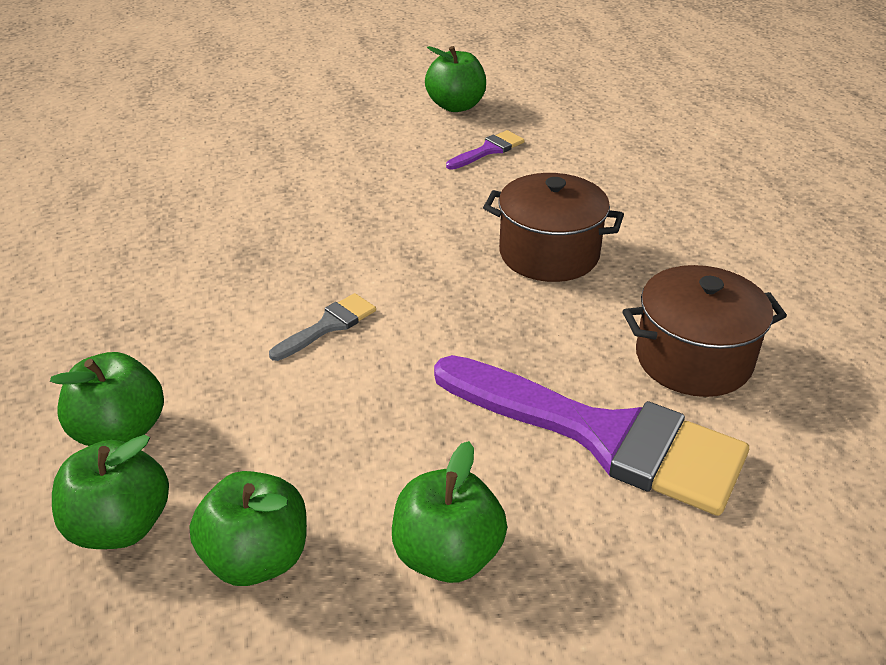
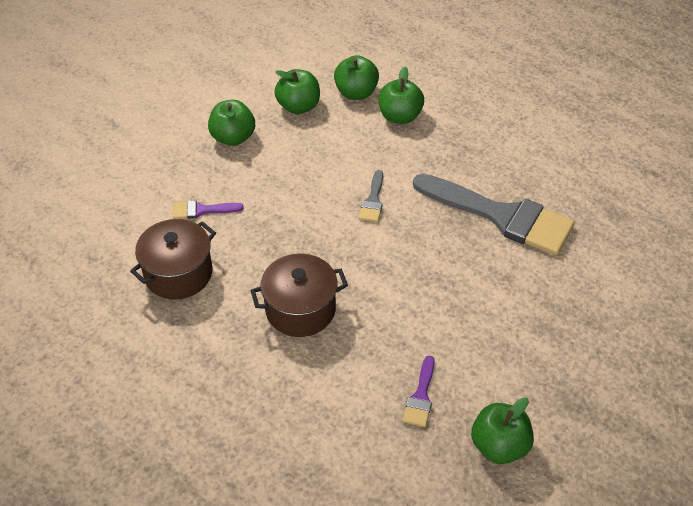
camera: 145 degrees right, 10 degrees up
(201, 238) = (502, 216): none -> grey brush
(603, 435) = (201, 210): purple brush -> purple brush, size x0.42

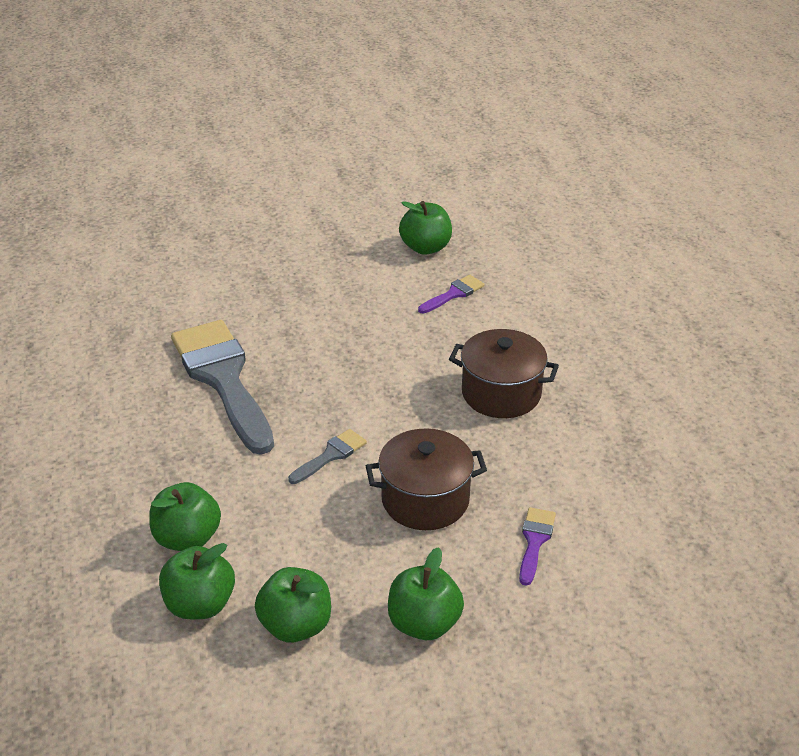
camera: 145 degrees left, 10 degrees down
(178, 273) = (606, 482): brown pot -> brown pot (425, 499)
(201, 210) = (535, 541): purple brush -> purple brush turned 105 degrees counterclockwise

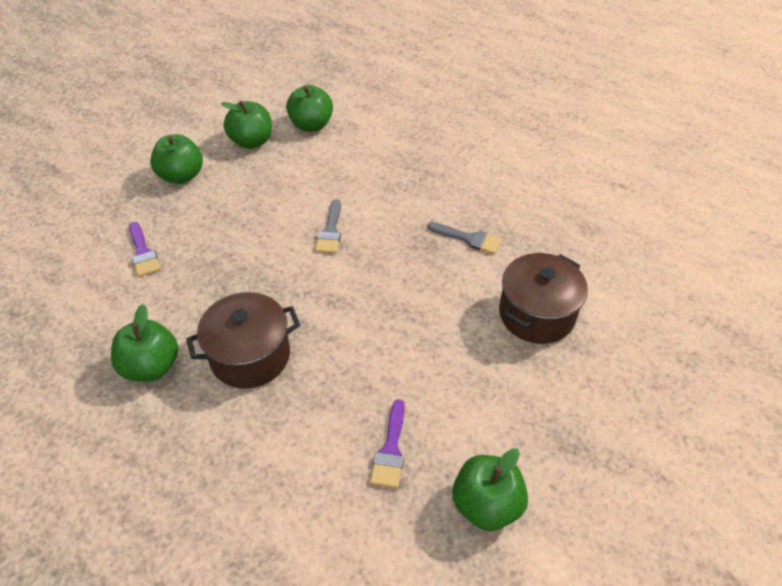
camera: 140 degrees right, 10 degrees up
(187, 538) = (357, 145): green apple -> green apple (151, 366)
(223, 379) = (469, 239): grey brush -> grey brush, size x0.42
(425, 499) = (239, 238): brown pot -> brown pot (536, 314)

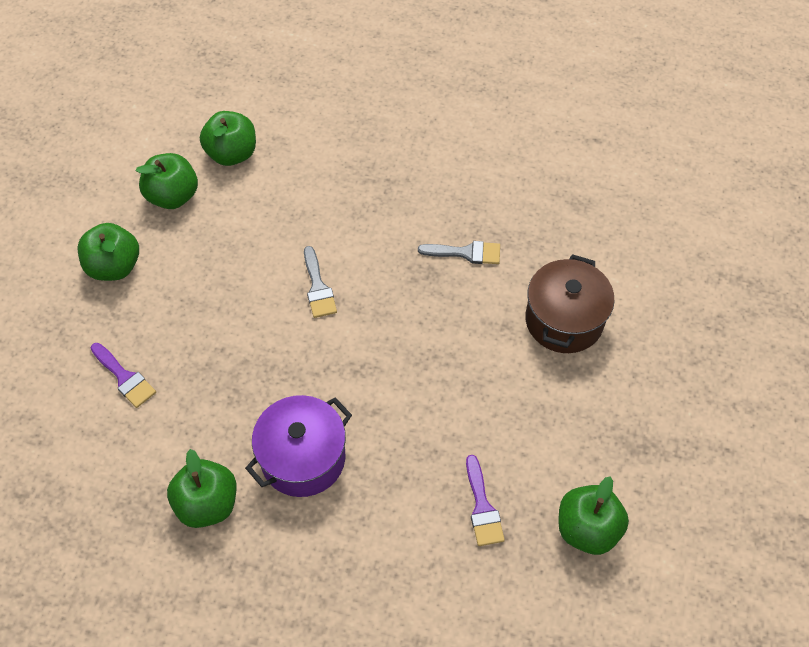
camera: 20 degrees left, 10 degrees up
(250, 356) = (303, 458): brown pot -> purple pot

